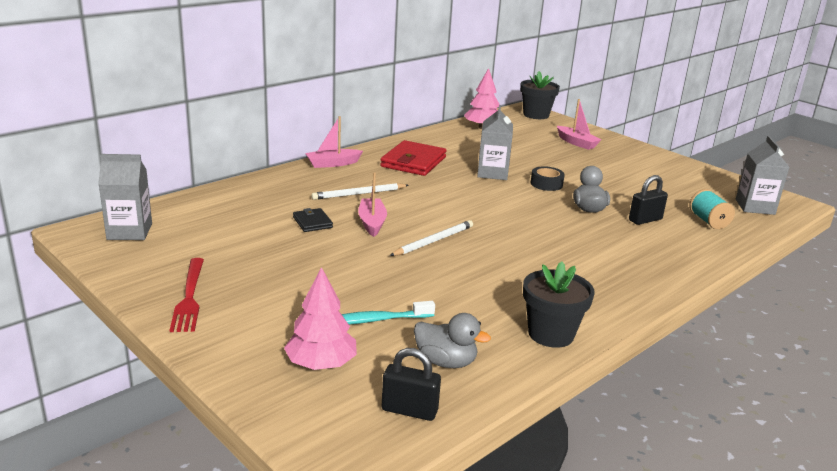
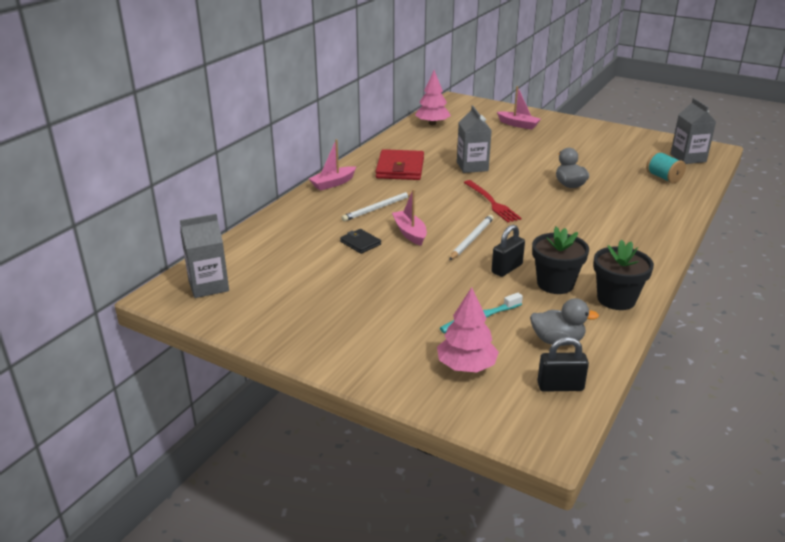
camera: 15 degrees left, 5 degrees up
(189, 297) = (313, 334): red fork -> red fork (491, 202)
(536, 115) = (467, 103): black flower pot -> black flower pot (555, 284)
(546, 184) = (521, 168): black tape -> none
(645, 220) = (617, 186): black padlock -> black padlock (507, 268)

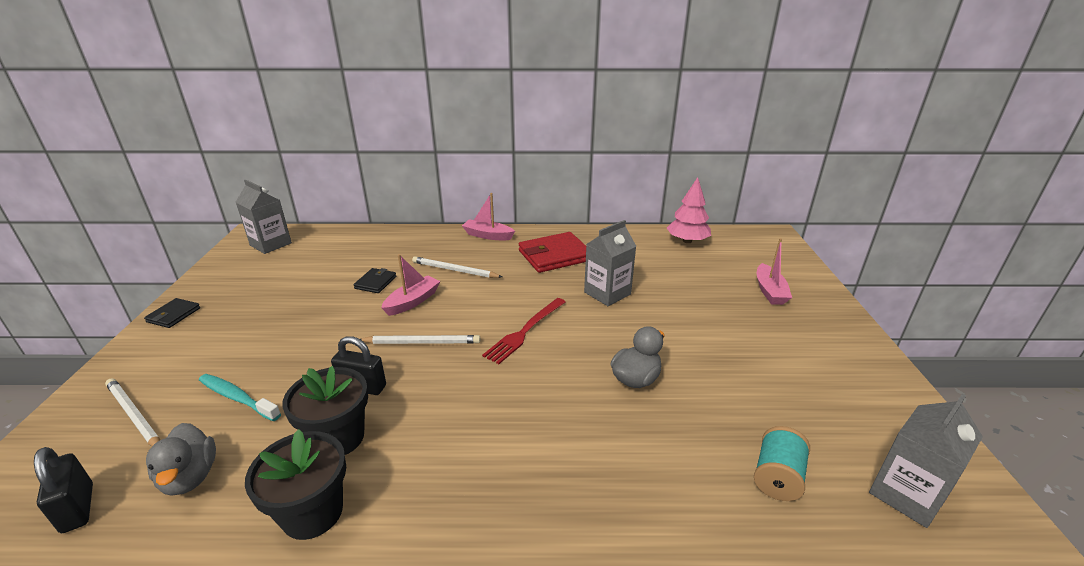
camera: 60 degrees right, 0 degrees up
(309, 348) = (173, 315): none -> black wallet
(466, 366) = (134, 416): pink tree -> white pencil

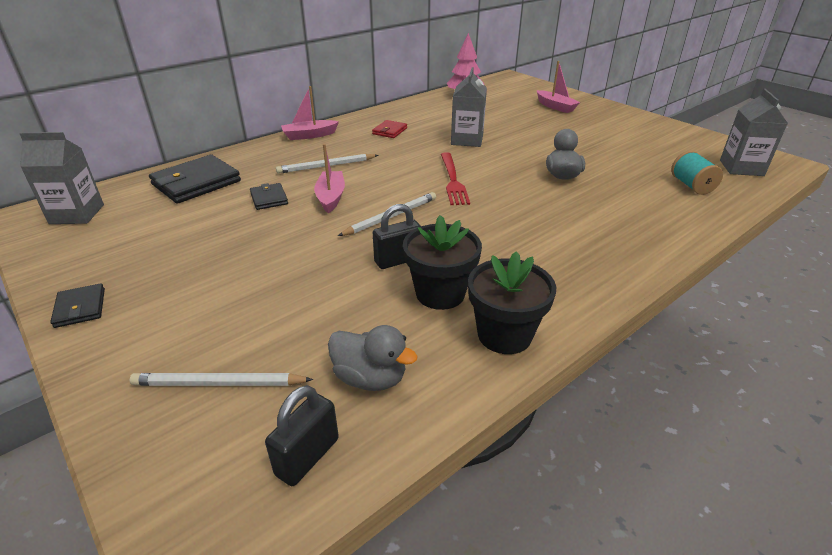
camera: 40 degrees left, 5 degrees up
(78, 508) = (307, 456): black padlock -> black padlock turned 75 degrees counterclockwise
(237, 397) = (302, 319): turquoise toothbrush -> none
(358, 248) = (196, 183): none -> black wallet
(554, 255) = (389, 131): red wallet -> red wallet, size x0.52

